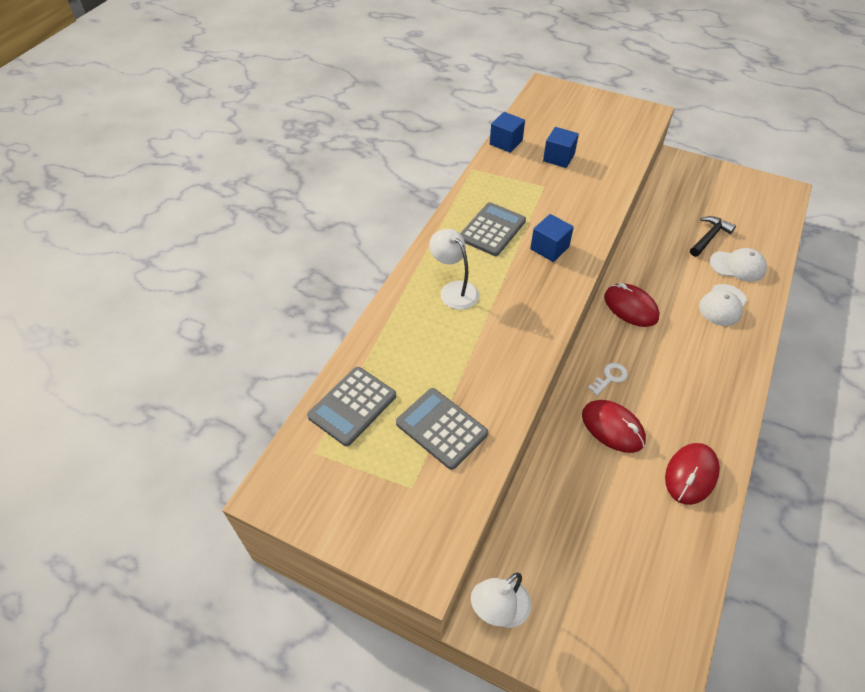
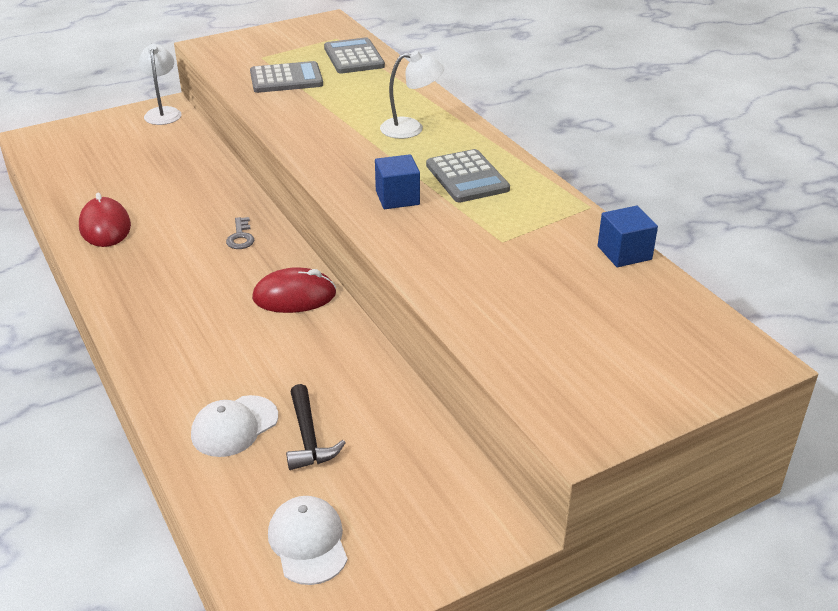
camera: 125 degrees right, 15 degrees down
(558, 158) = (548, 279): blue cube -> none
(610, 377) = (240, 237): white key -> grey key
(612, 428) = (197, 212): red mouse -> none
(722, 305) = (206, 367): white cap -> white cap (308, 542)

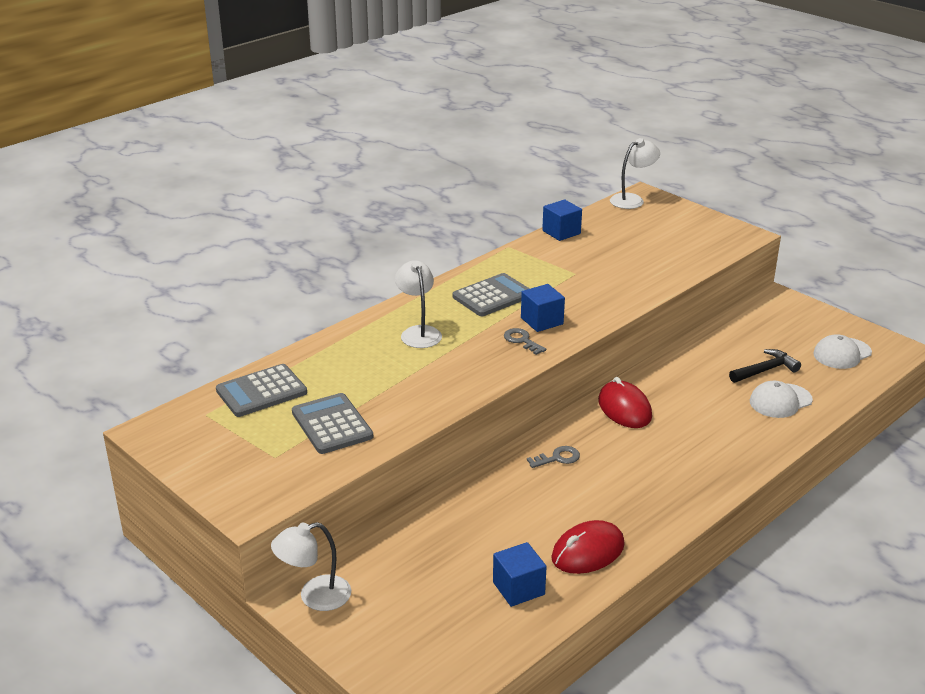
camera: 105 degrees left, 5 degrees down
(95, 188) = (518, 588): none -> blue cube
(234, 426) = (780, 401): white cap -> white cap turned 120 degrees clockwise
(363, 179) = (522, 340): none -> grey key
(734, 343) = (632, 200): none -> white lamp

